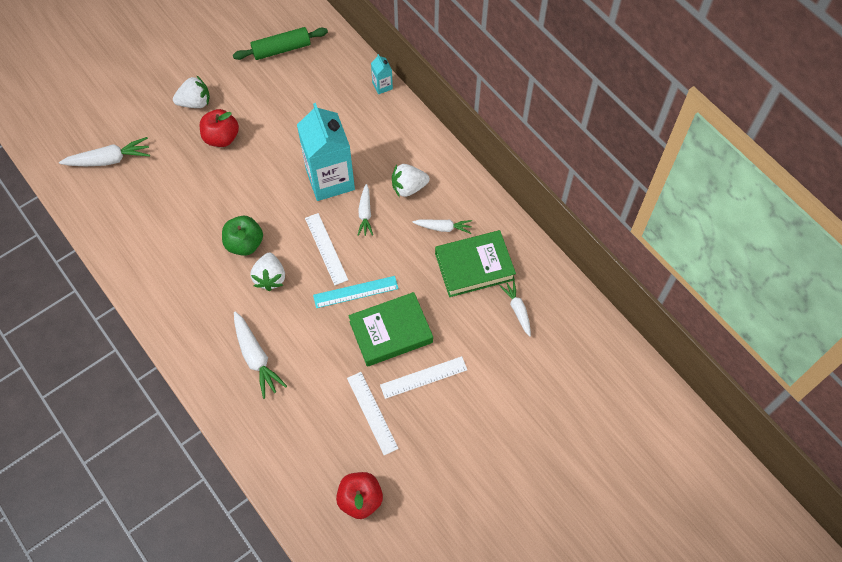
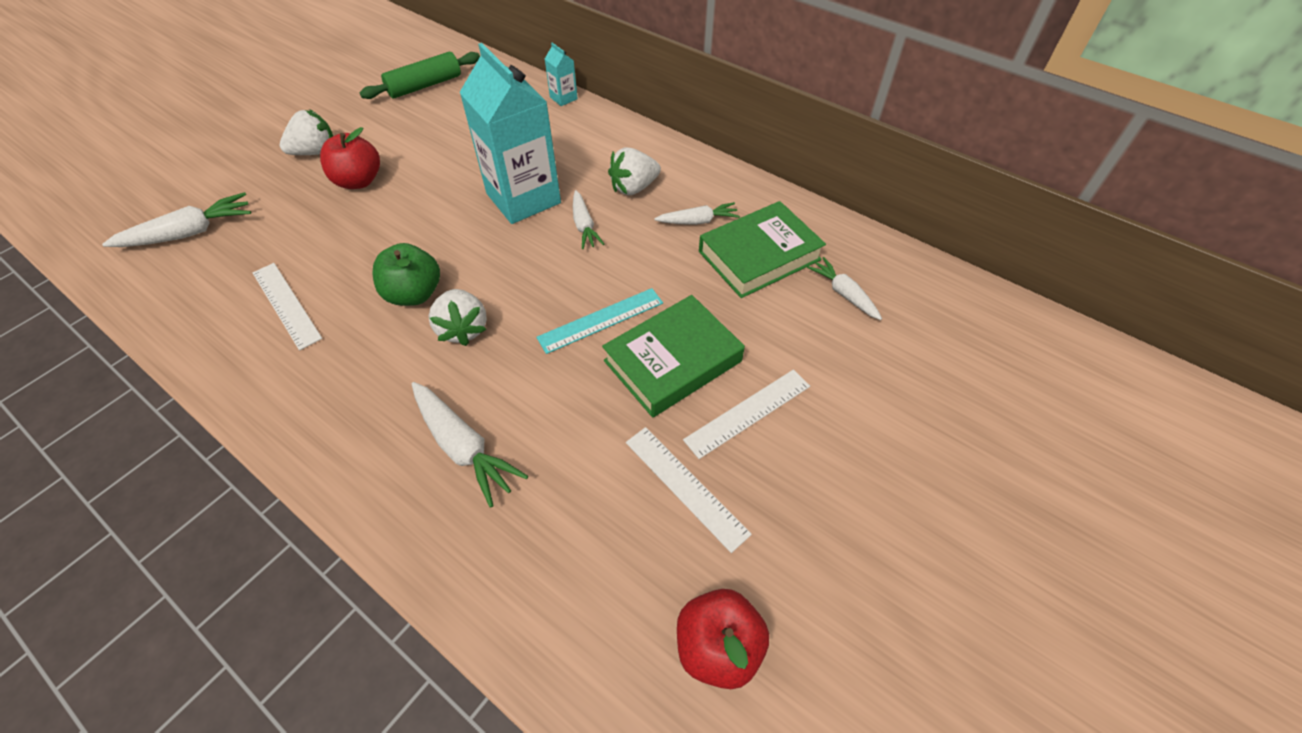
camera: 15 degrees left, 10 degrees down
(326, 248) = (540, 276): white ruler -> white ruler (286, 305)

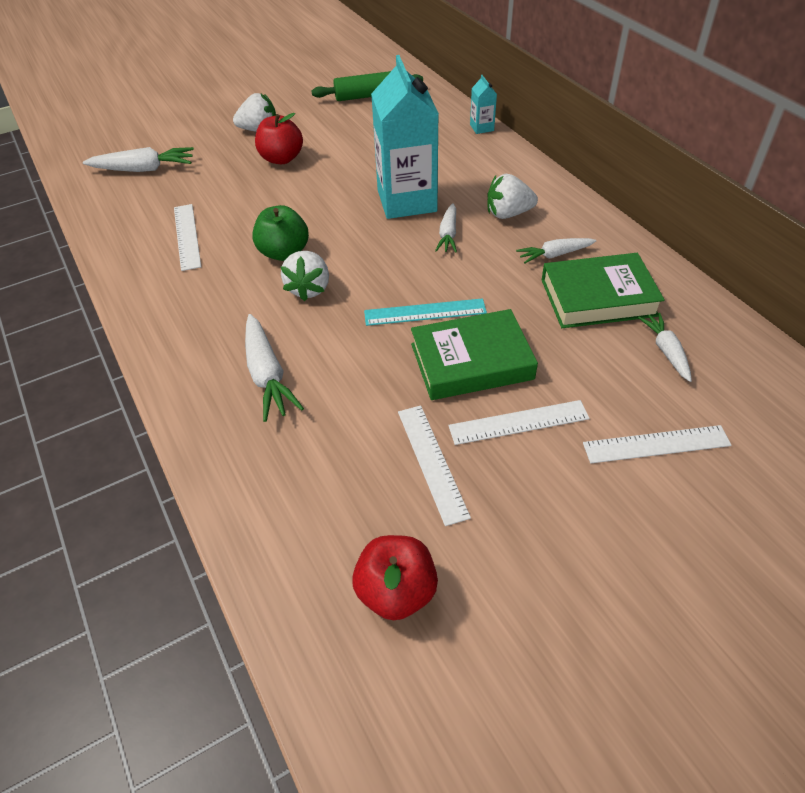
camera: 25 degrees right, 5 degrees down
(698, 221) = (554, 255): white carrot -> white carrot turned 150 degrees clockwise
(879, 392) = (656, 444): none -> white ruler

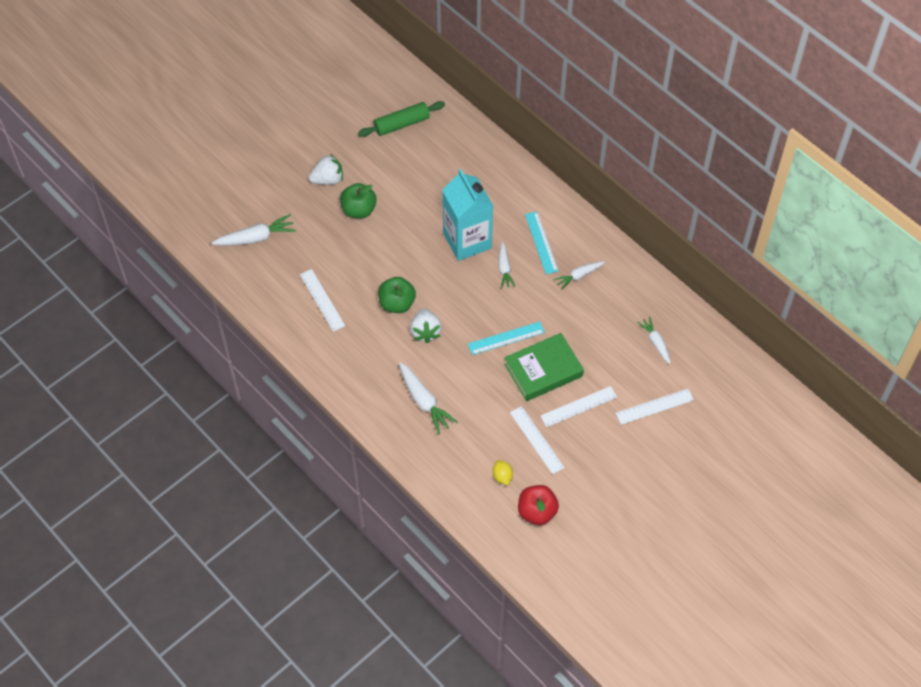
camera: 15 degrees left, 10 degrees up
(281, 159) = (359, 210): red apple -> green apple
(352, 513) = (502, 477): none -> yellow lemon
(481, 128) = (503, 152): turquoise carton -> none
(508, 214) = (541, 242): white strawberry -> turquoise ruler
(598, 297) = (611, 308): green book -> none

